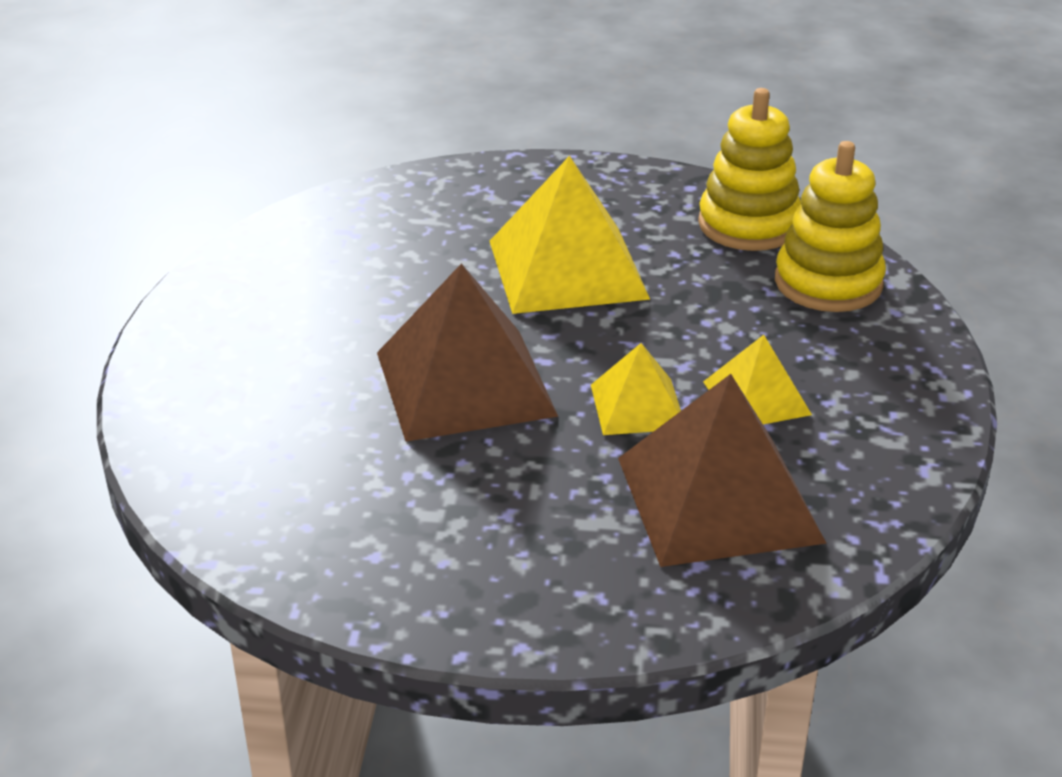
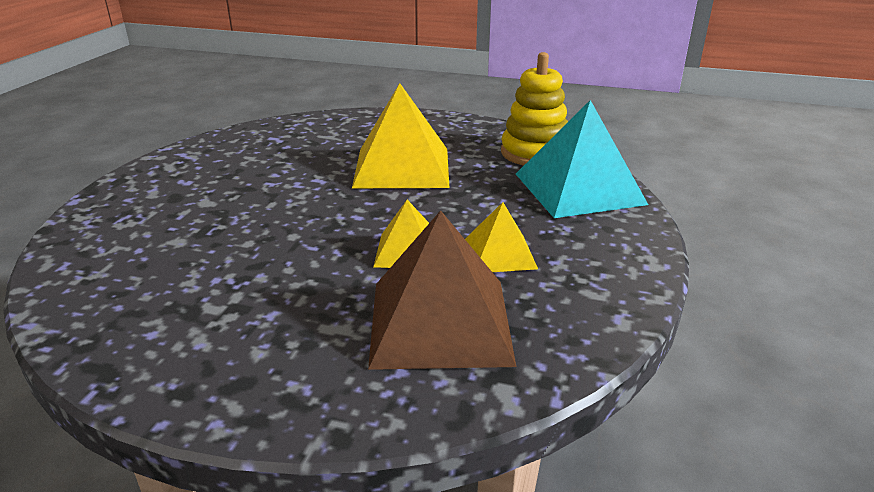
camera: 10 degrees right, 5 degrees down
(465, 383) = (294, 225): brown pyramid -> none
(828, 283) = (578, 188): yellow stacking toy -> turquoise pyramid

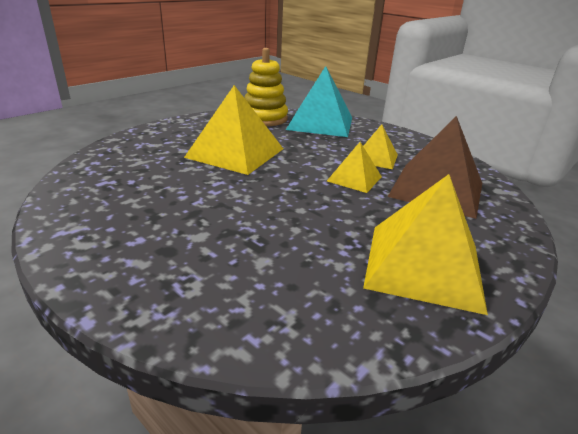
camera: 65 degrees left, 0 degrees up
(212, 336) = (423, 265): none -> yellow pyramid

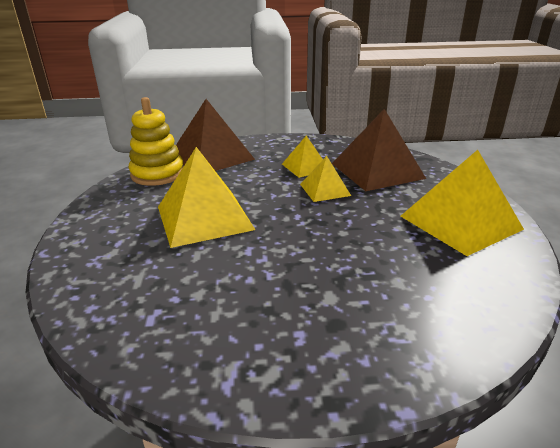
camera: 45 degrees left, 0 degrees up
(320, 123) = (211, 157): turquoise pyramid -> brown pyramid

